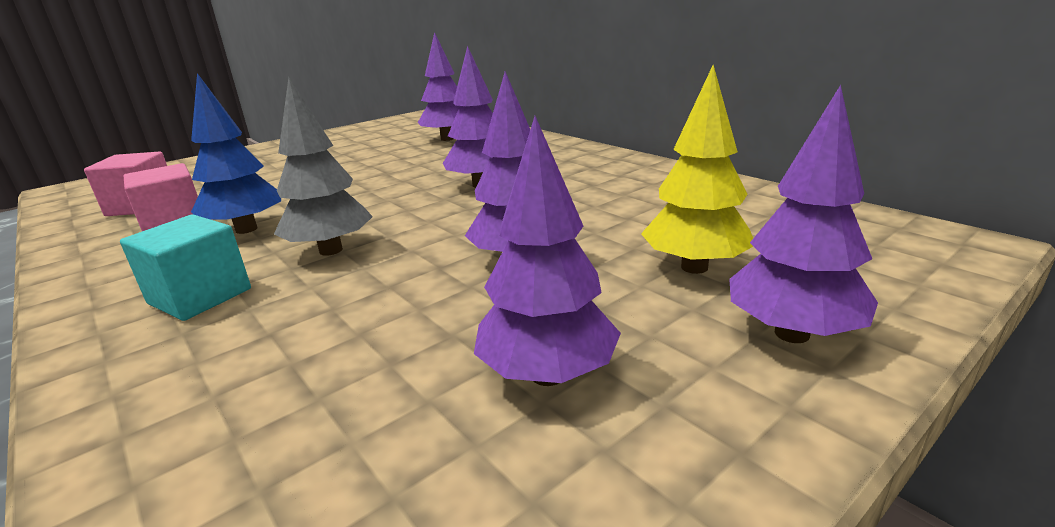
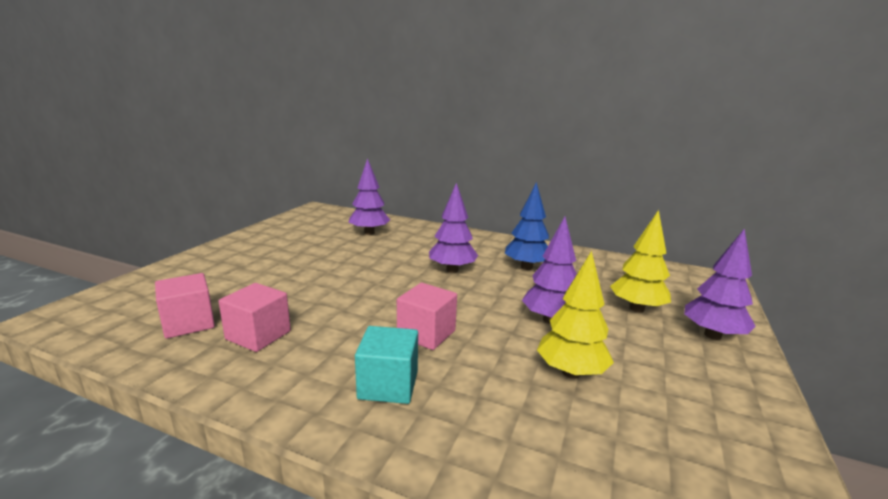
camera: 30 degrees left, 5 degrees down
(246, 229) = (332, 329): blue tree -> blue tree (526, 267)
(331, 250) = (426, 334): grey tree -> pink cube
(434, 333) = (571, 372): none -> yellow tree
(547, 374) = (650, 379): purple tree -> none

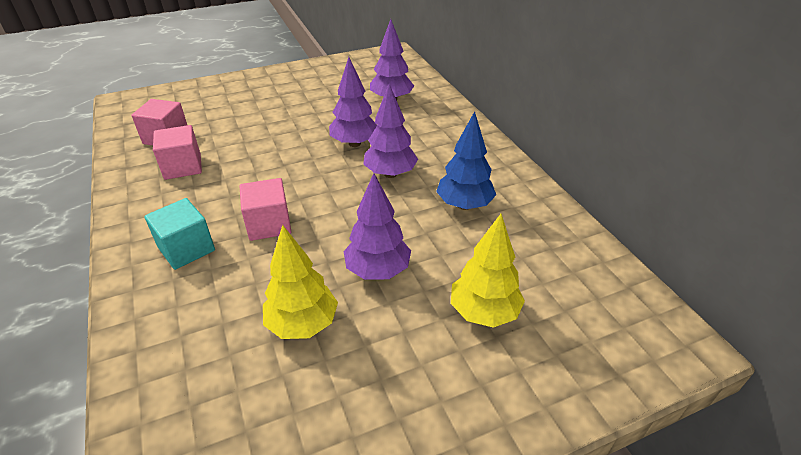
camera: 45 degrees right, 20 degrees up
(712, 335) = (502, 391): purple tree -> purple tree (354, 143)

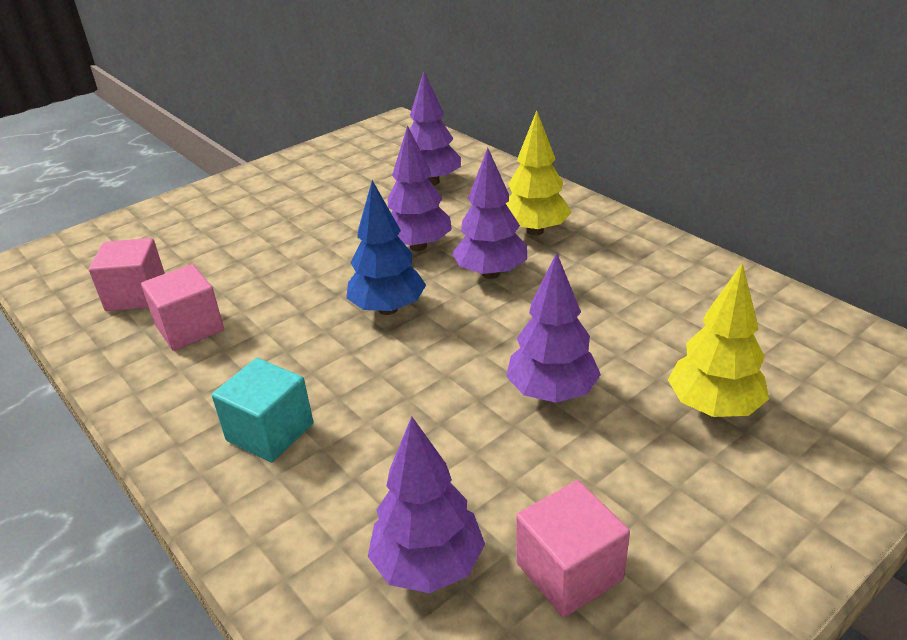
camera: 15 degrees left, 5 degrees down
(224, 368) = (428, 565): none -> purple tree
(269, 224) = (368, 373): pink cube -> pink cube (569, 571)
(303, 324) = (497, 482): yellow tree -> yellow tree (535, 231)
(464, 205) = (609, 290): blue tree -> blue tree (388, 309)

